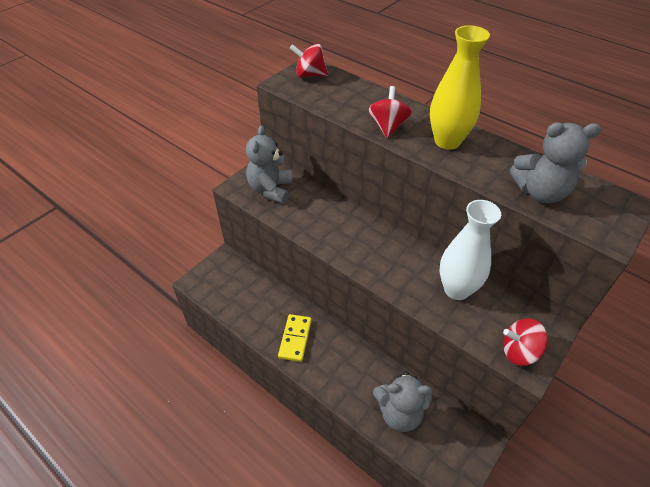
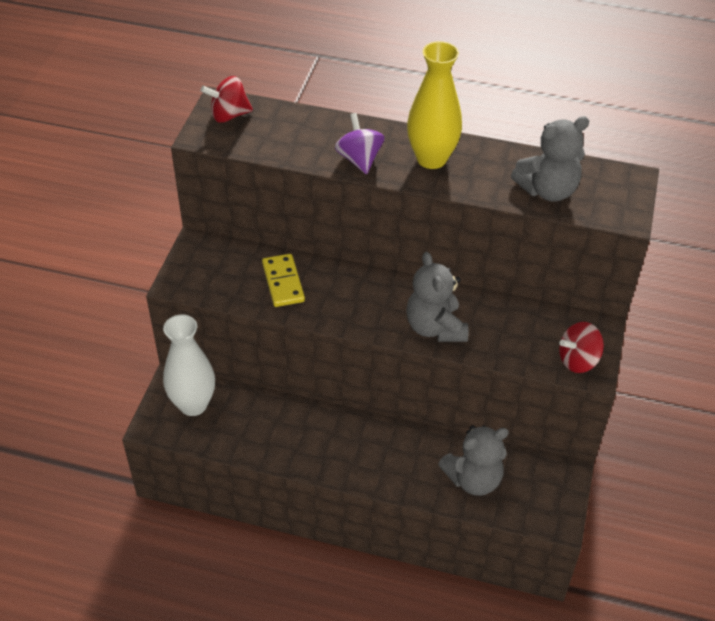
camera: 25 degrees left, 0 degrees up
(271, 189) = (222, 273): grey teddy bear -> grey teddy bear (435, 327)
(295, 339) = (318, 446): yellow domino -> yellow domino (283, 282)
(388, 127) = (359, 159): red spinning top -> purple spinning top
(456, 289) = (492, 319): white vase -> white vase (193, 404)

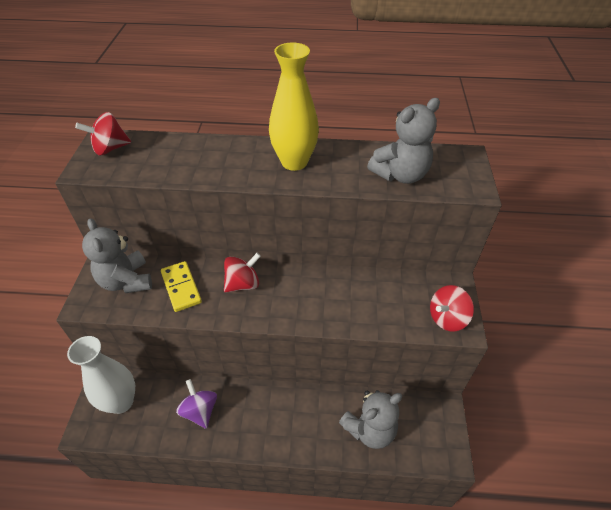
camera: 10 degrees left, 0 degrees up
(353, 289) = (243, 284): none -> red spinning top
(359, 159) = (231, 170): purple spinning top -> purple spinning top (200, 411)
(435, 327) = (319, 308): grey teddy bear -> grey teddy bear (126, 281)

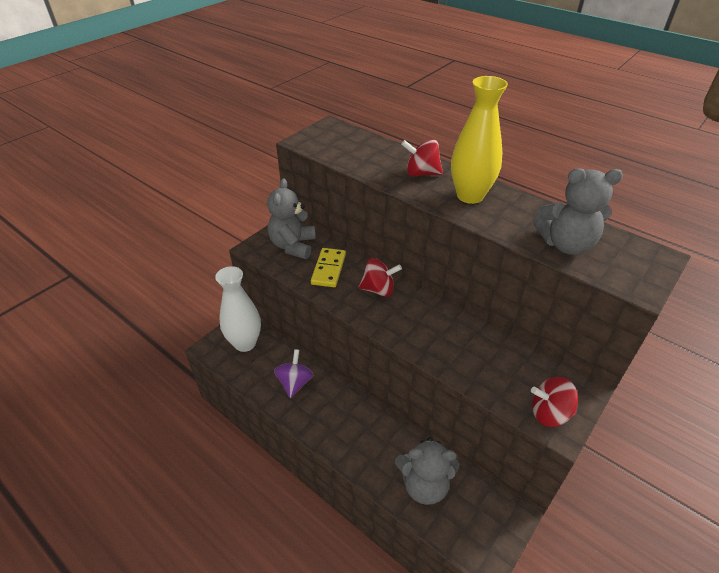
camera: 35 degrees right, 5 degrees down
(110, 148) = (331, 133): red spinning top -> red spinning top (421, 173)

